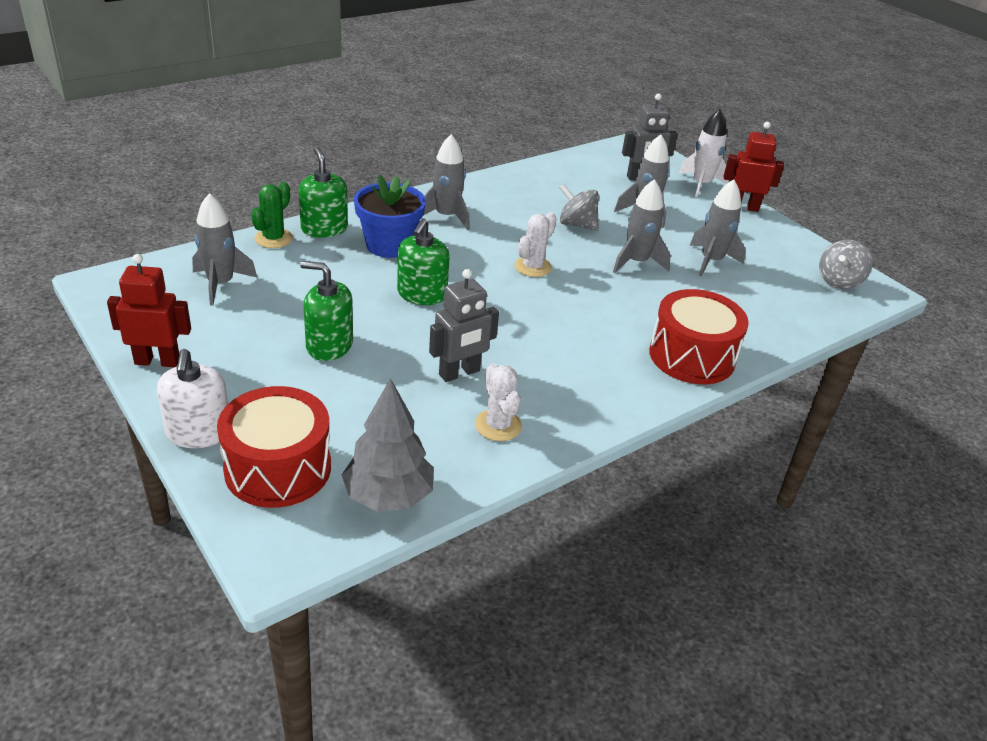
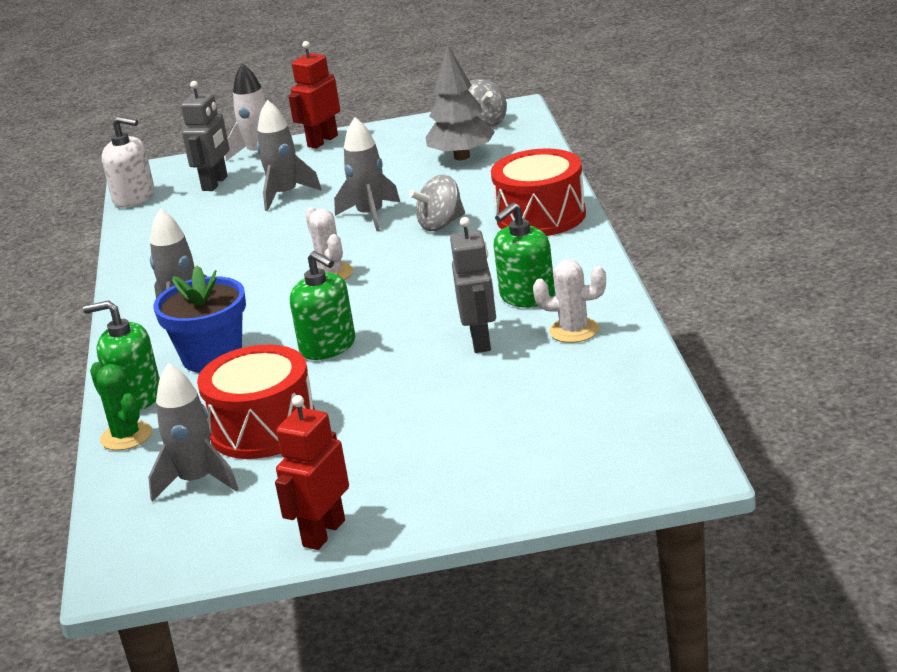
camera: 55 degrees left, 10 degrees down
(198, 432) = (473, 508): white soap dispenser -> white soap dispenser (134, 198)
(278, 468) = (560, 461): red drum -> red drum (263, 428)
(329, 345) = (378, 414): green soap dispenser -> green soap dispenser (527, 297)
(388, 496) = (637, 401): grey tree -> grey tree (462, 157)
(576, 224) = (272, 236): grey spinning top -> grey spinning top (441, 224)
(711, 261) = (401, 177): grey rocket -> none

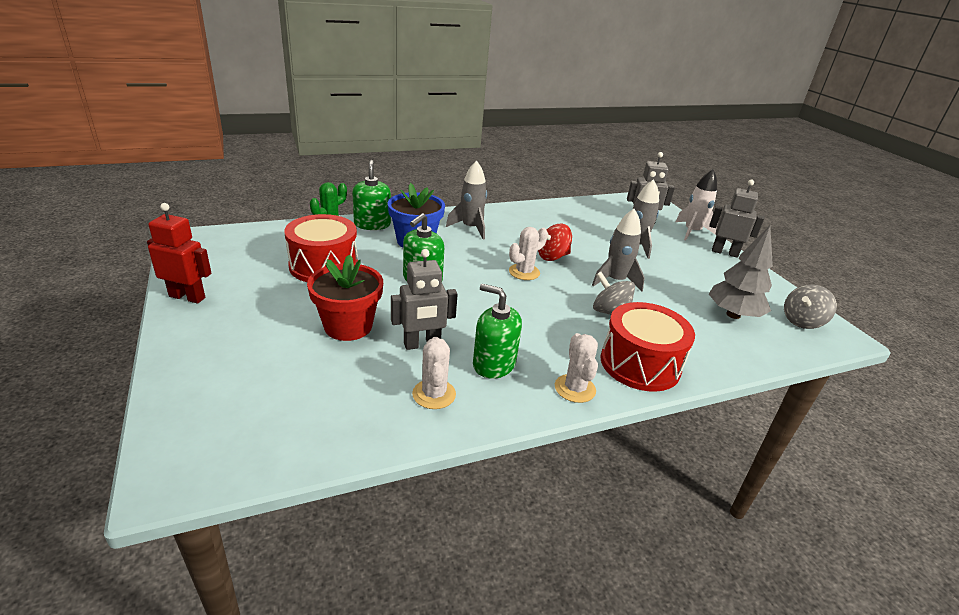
camera: 70 degrees right, 5 degrees up
(134, 198) = (613, 200): white soap dispenser -> none
(197, 481) = (272, 250): grey rocket -> none
(295, 253) = (552, 257): none -> red spinning top
(322, 141) = (724, 252): red robot -> grey robot
(431, 393) = (348, 326): none -> red flower pot
(576, 253) = (575, 388): none -> white cactus

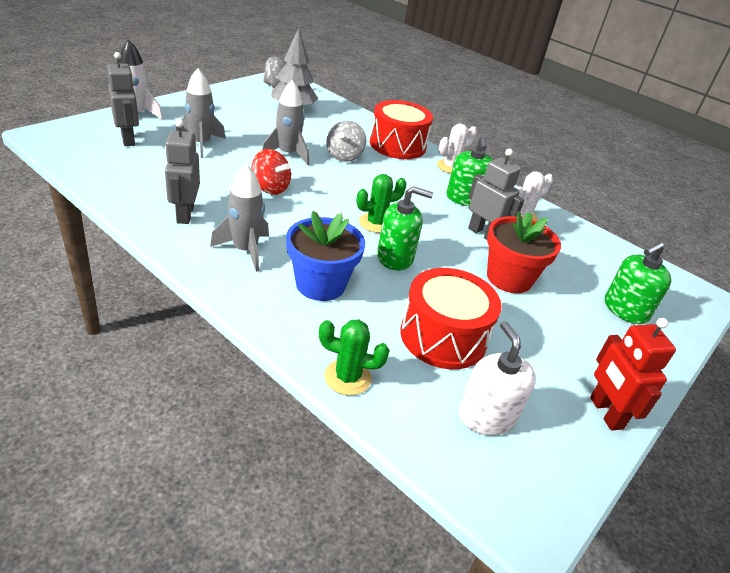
camera: 120 degrees left, 5 degrees up
(251, 254) = (486, 416): none -> white soap dispenser
(372, 224) = (307, 337): green soap dispenser -> green soap dispenser (625, 310)
(476, 288) = (376, 223): none -> green cactus
(524, 272) = (319, 201): white cactus -> none
(724, 252) = (176, 103): grey robot -> grey robot (185, 214)

